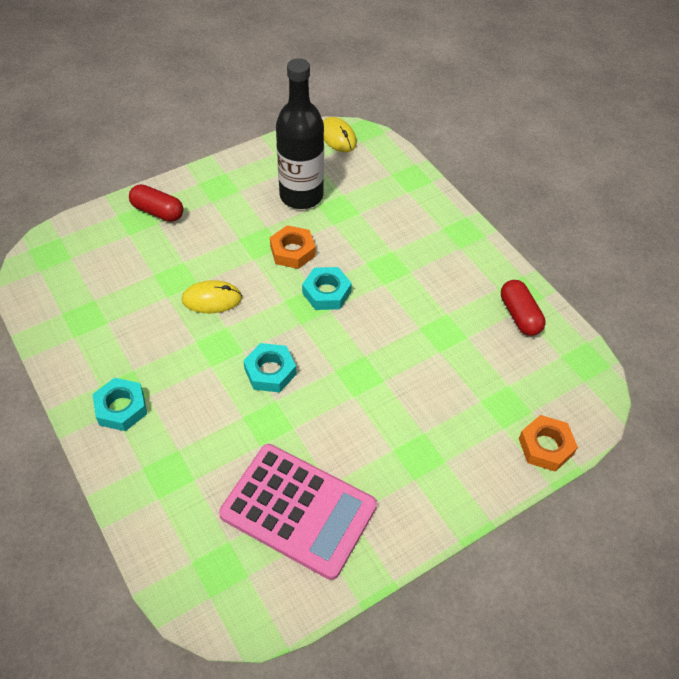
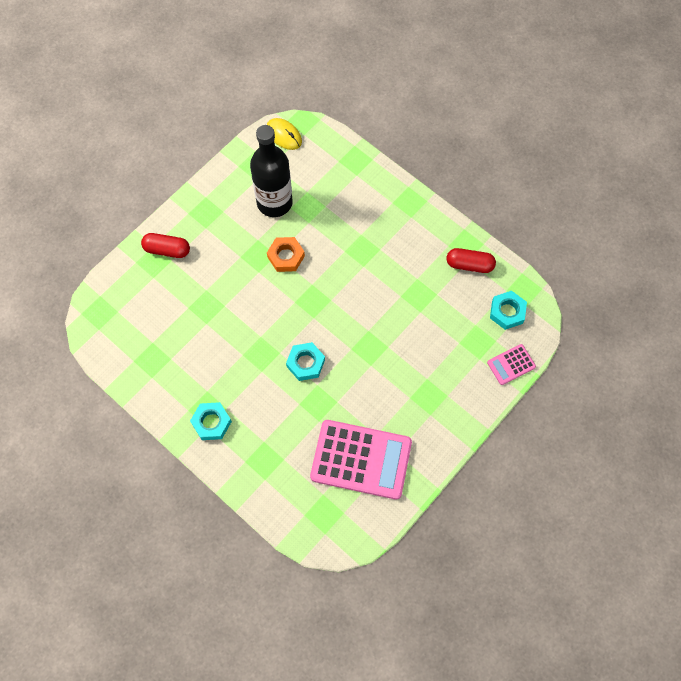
camera: 15 degrees left, 15 degrees up
(212, 299) = (241, 316): yellow mouse -> none
(326, 292) = (324, 286): turquoise nut -> turquoise nut (507, 312)
(519, 315) = (469, 265): red capsule -> red capsule turned 45 degrees counterclockwise
(545, 446) = (511, 364): orange nut -> pink calculator

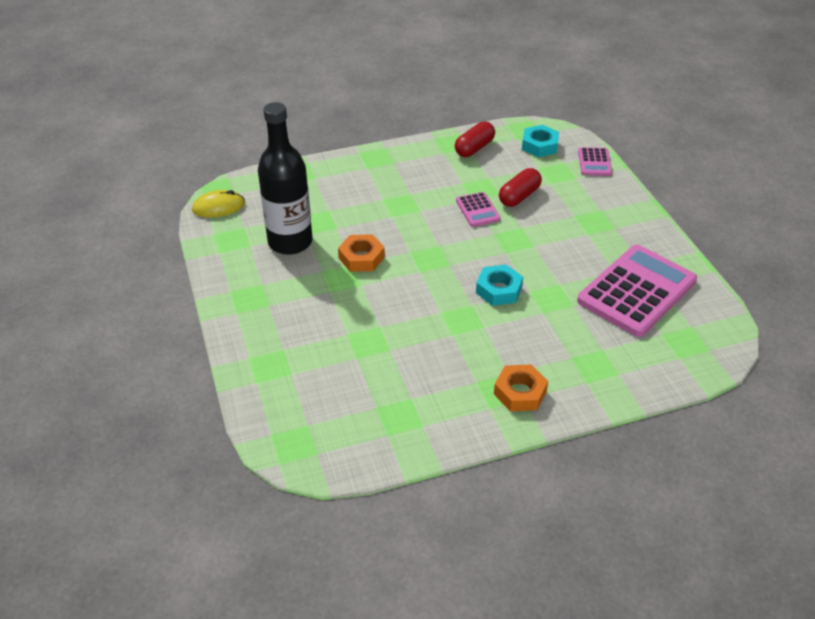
camera: 60 degrees left, 25 degrees down
(167, 250) = (266, 347): red capsule -> red capsule (519, 196)
(211, 422) = (520, 392): turquoise nut -> orange nut
(389, 306) = (477, 210): none -> pink calculator

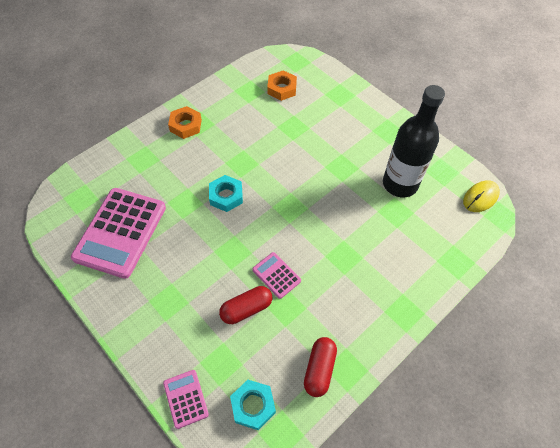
camera: 155 degrees right, 15 degrees up
(361, 258) = (339, 189): orange nut -> orange nut (282, 89)
(519, 196) = (246, 309): red capsule -> red capsule turned 45 degrees clockwise

